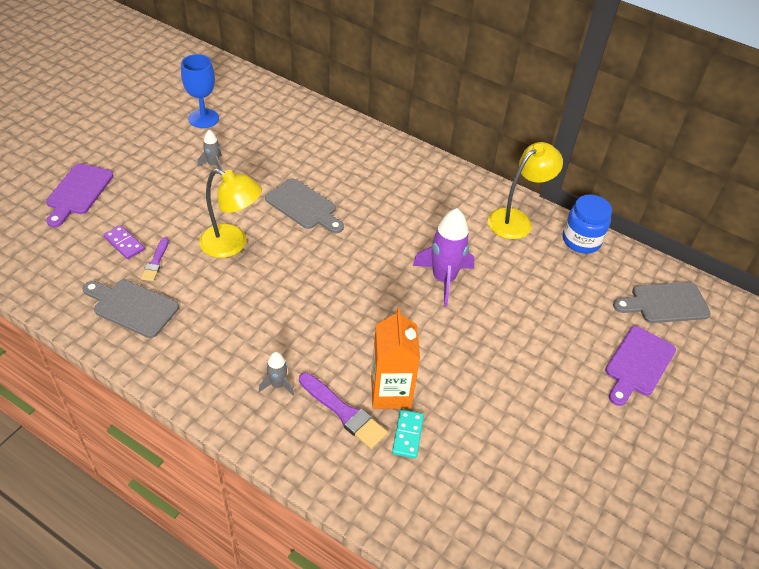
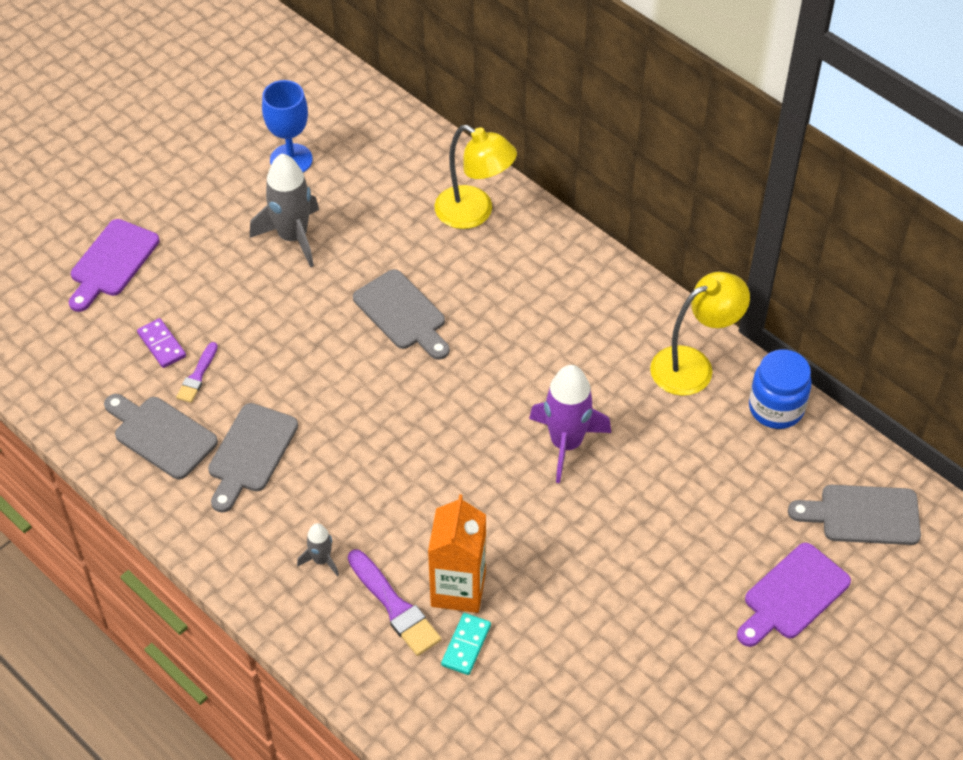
camera: 15 degrees right, 5 degrees up
(206, 312) = (250, 453): none -> grey cutting board
(213, 165) = (293, 237): grey rocket -> grey rocket, size x1.99
(232, 245) = (298, 361): yellow lamp -> yellow lamp (474, 213)

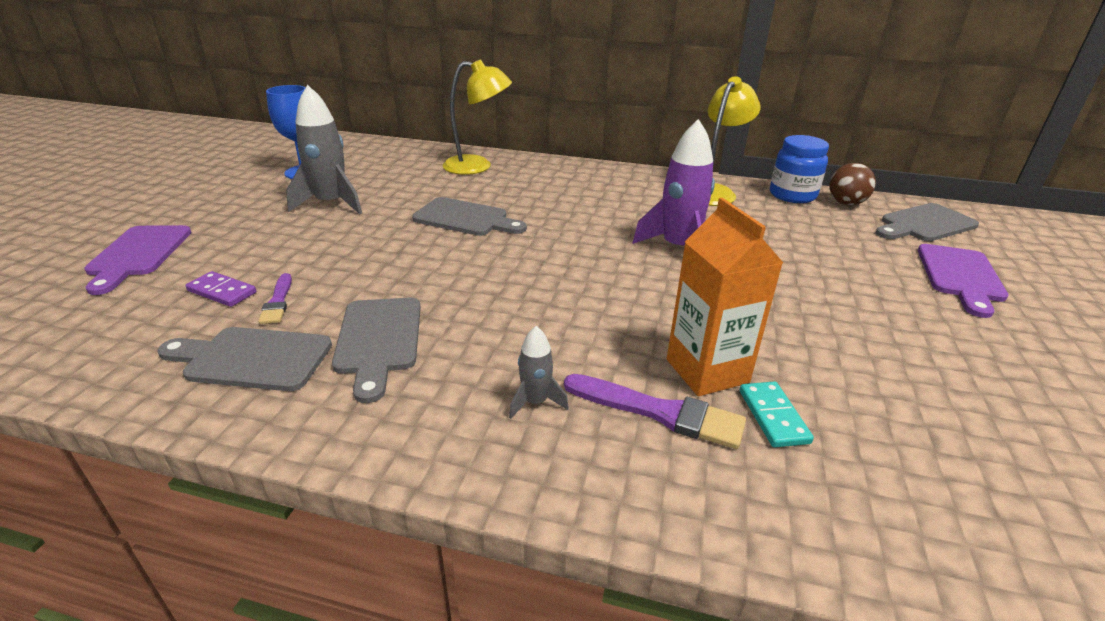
camera: 30 degrees left, 20 degrees down
(820, 446) = (846, 203): none -> brown ball

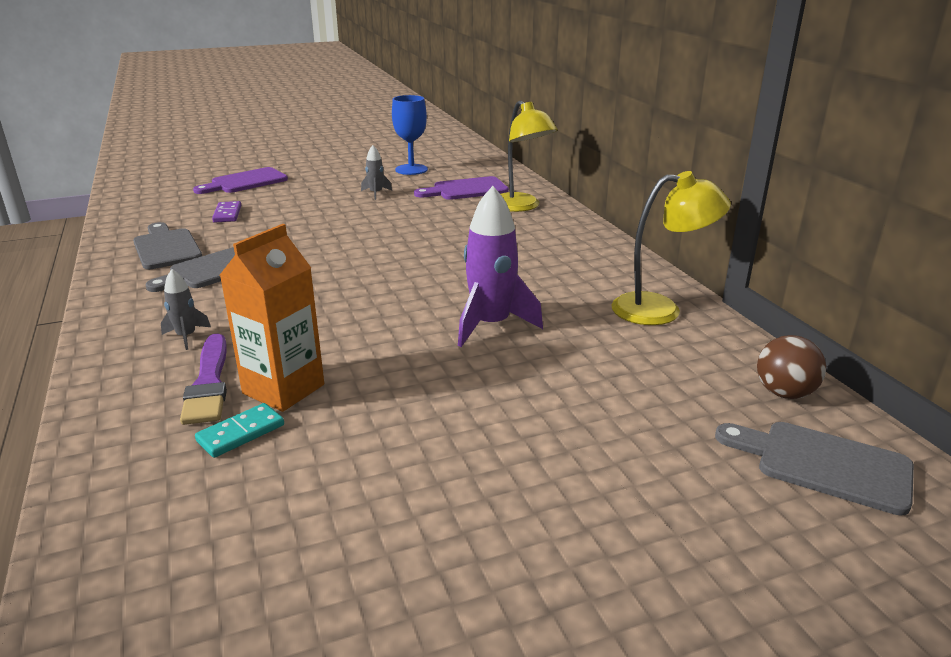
camera: 55 degrees right, 5 degrees down
(278, 302) = (231, 230): purple brush -> none
(331, 204) = (376, 193): grey rocket -> grey rocket, size x0.50
(465, 218) = (417, 234): grey cutting board -> none
(792, 195) = (739, 354): blue jar -> none
(960, 276) = (683, 513): purple cutting board -> purple cutting board (466, 190)

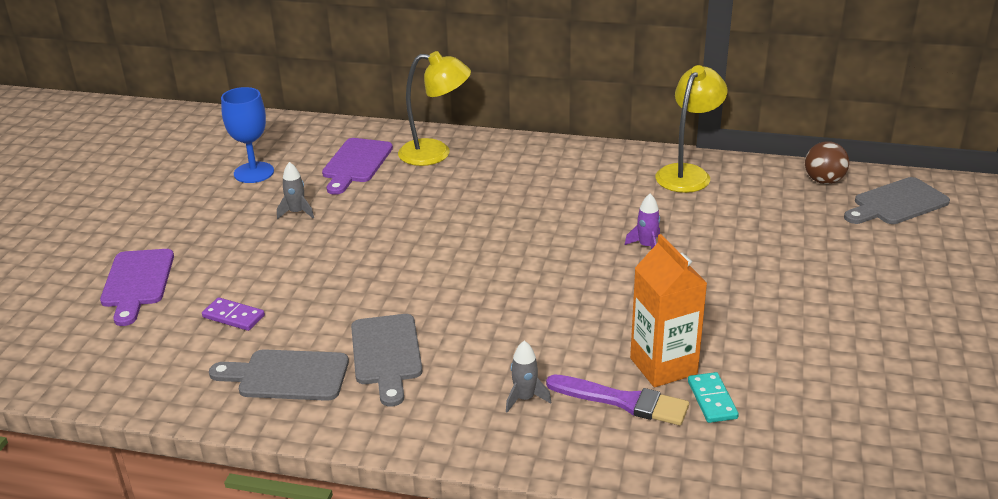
camera: 55 degrees left, 5 degrees up
(491, 325) = (646, 246): purple rocket -> purple rocket, size x0.50

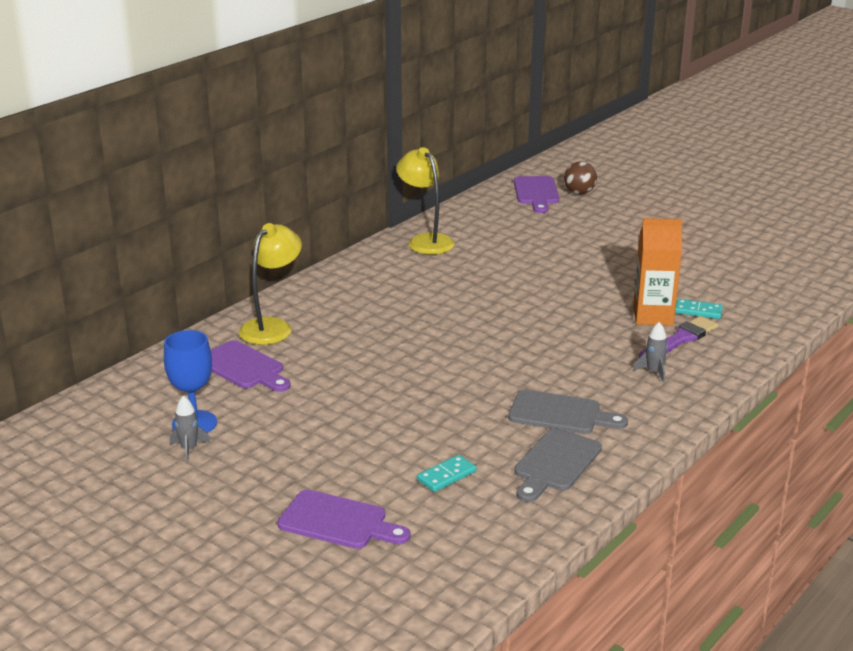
camera: 65 degrees left, 5 degrees down
(233, 316) = (446, 476): purple domino -> turquoise domino
(297, 212) = (300, 414): grey rocket -> grey rocket (189, 449)
(646, 246) = (508, 282): purple rocket -> none
(823, 181) = (486, 203): brown ball -> brown ball (579, 193)
(897, 203) = (536, 193): grey cutting board -> purple cutting board

